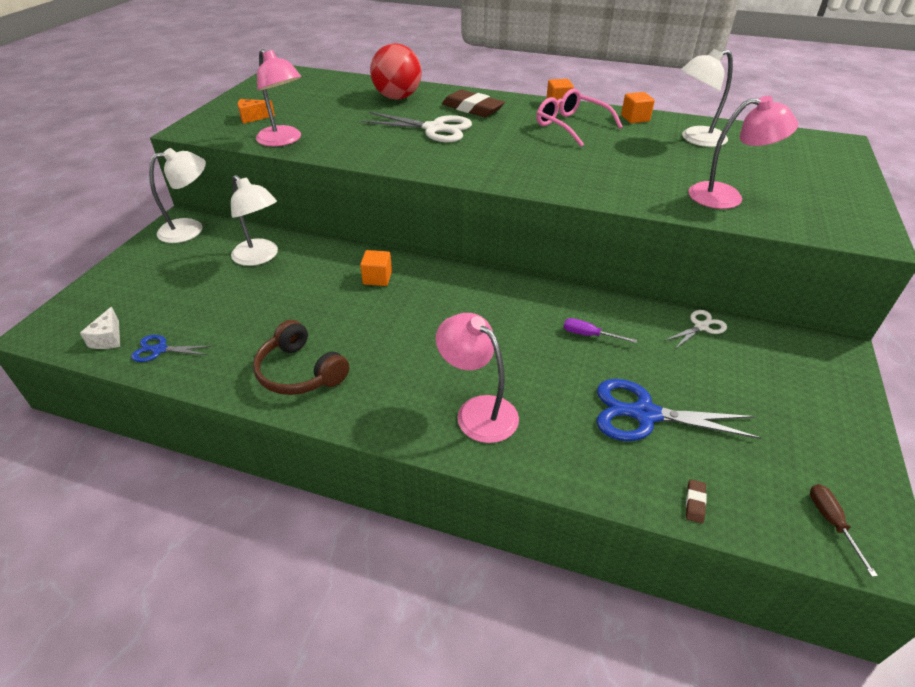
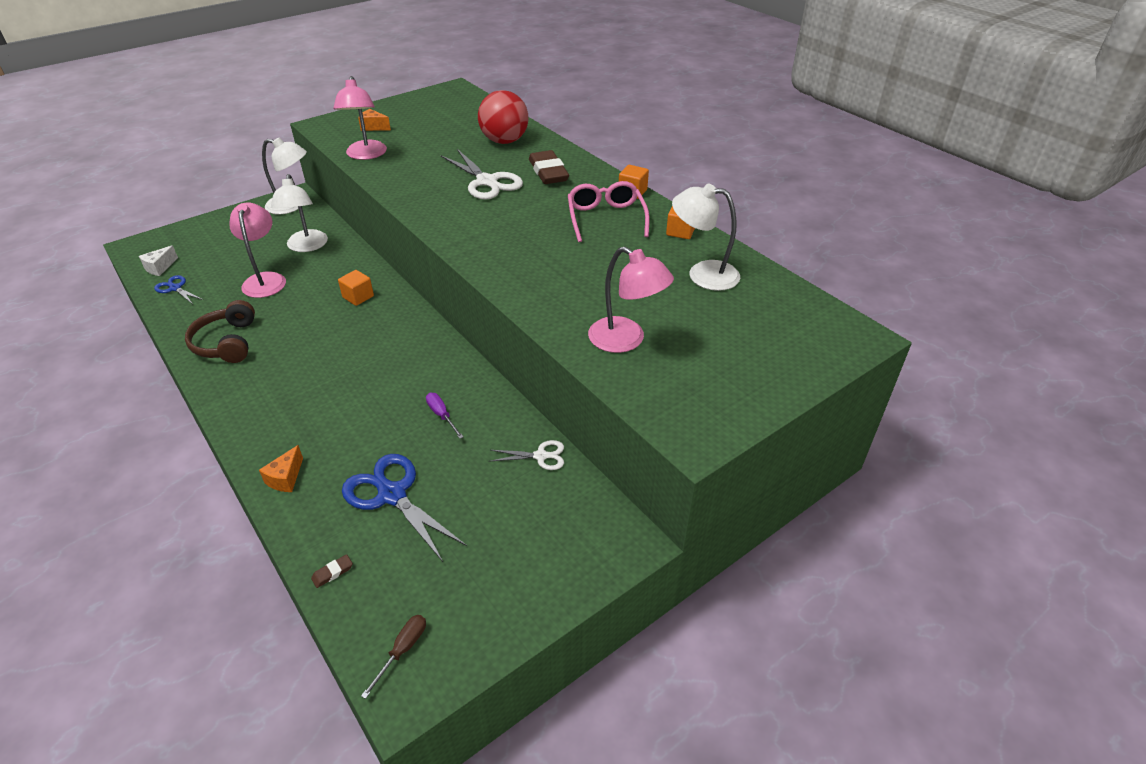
camera: 35 degrees right, 0 degrees up
(477, 411) = (290, 427): pink lamp -> pink lamp (265, 279)
(539, 454) = (285, 478): none -> orange cheese

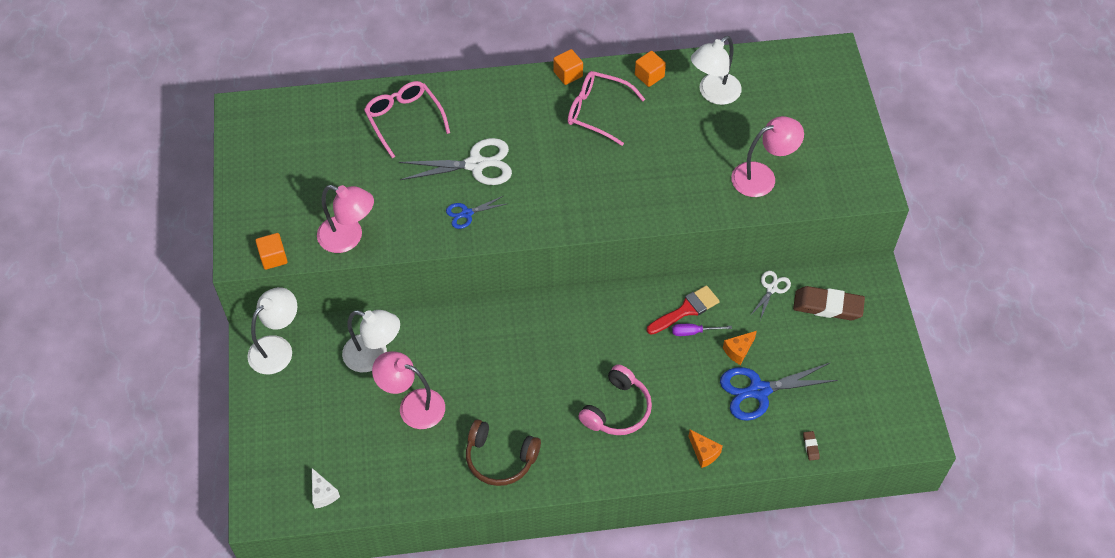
camera: 60 degrees left, 15 degrees up
(175, 288) = (375, 486): blue scissors -> blue scissors (467, 213)
(314, 395) = (617, 409): none -> pink headphones
(358, 297) = (494, 339): orange cube -> orange cube (273, 257)
(373, 127) = (287, 212): orange cheese -> orange cheese (738, 351)
(402, 650) = (890, 426): brown screwdriver -> none
(467, 400) = (686, 310): none -> red brush
(504, 141) = (404, 120): red ball -> pink glasses
(548, 172) = (491, 114): brown eraser -> brown eraser (827, 306)

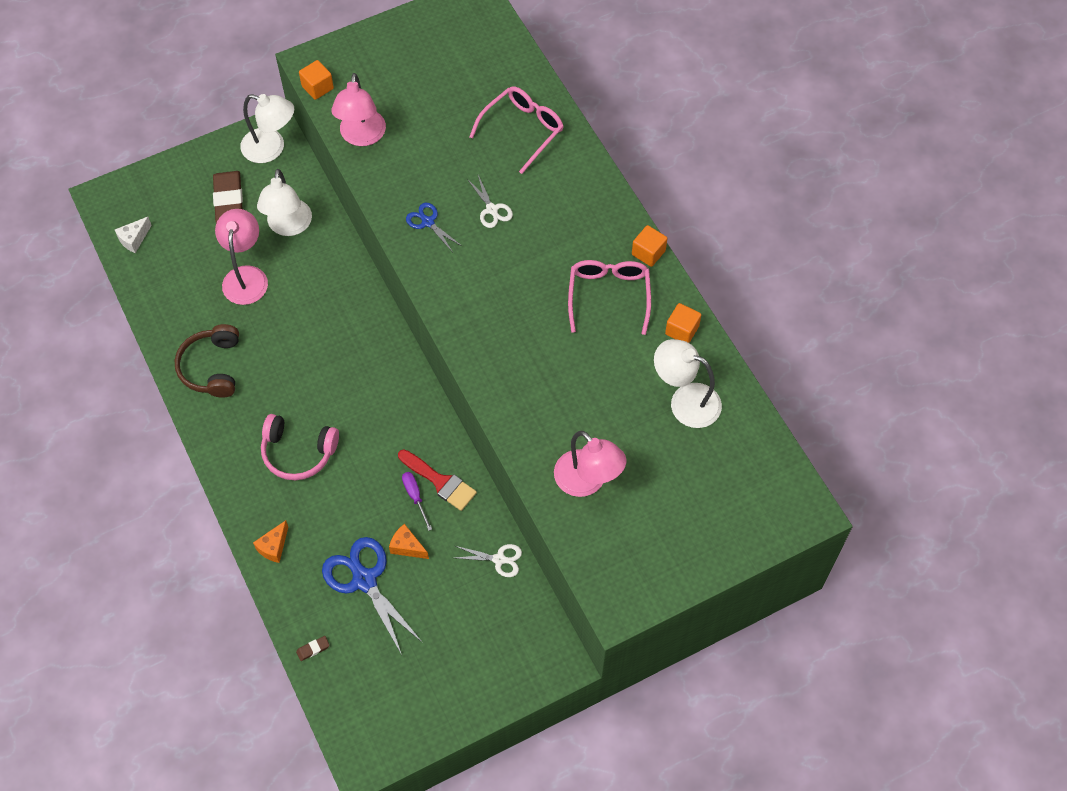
camera: 70 degrees right, 5 degrees up
(475, 164) = (492, 209): white scissors -> white scissors, size x0.54
(827, 306) = (497, 623): brown eraser -> brown eraser (229, 201)

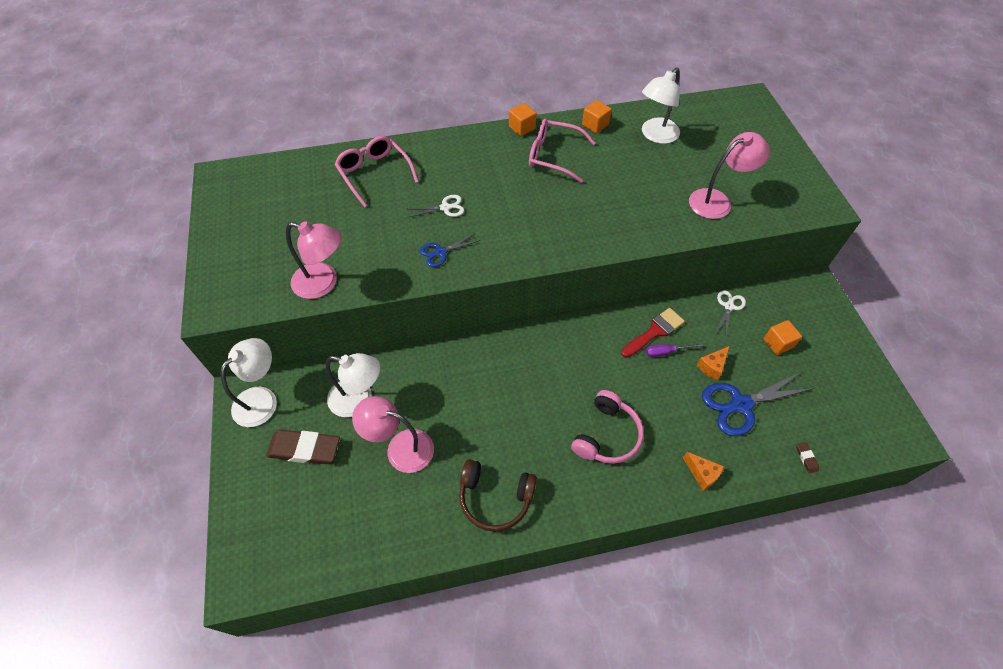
camera: 75 degrees left, 5 degrees down
(134, 239) = (309, 555): white cheese -> none
(317, 87) = (245, 308): orange cube -> orange cube (778, 343)

